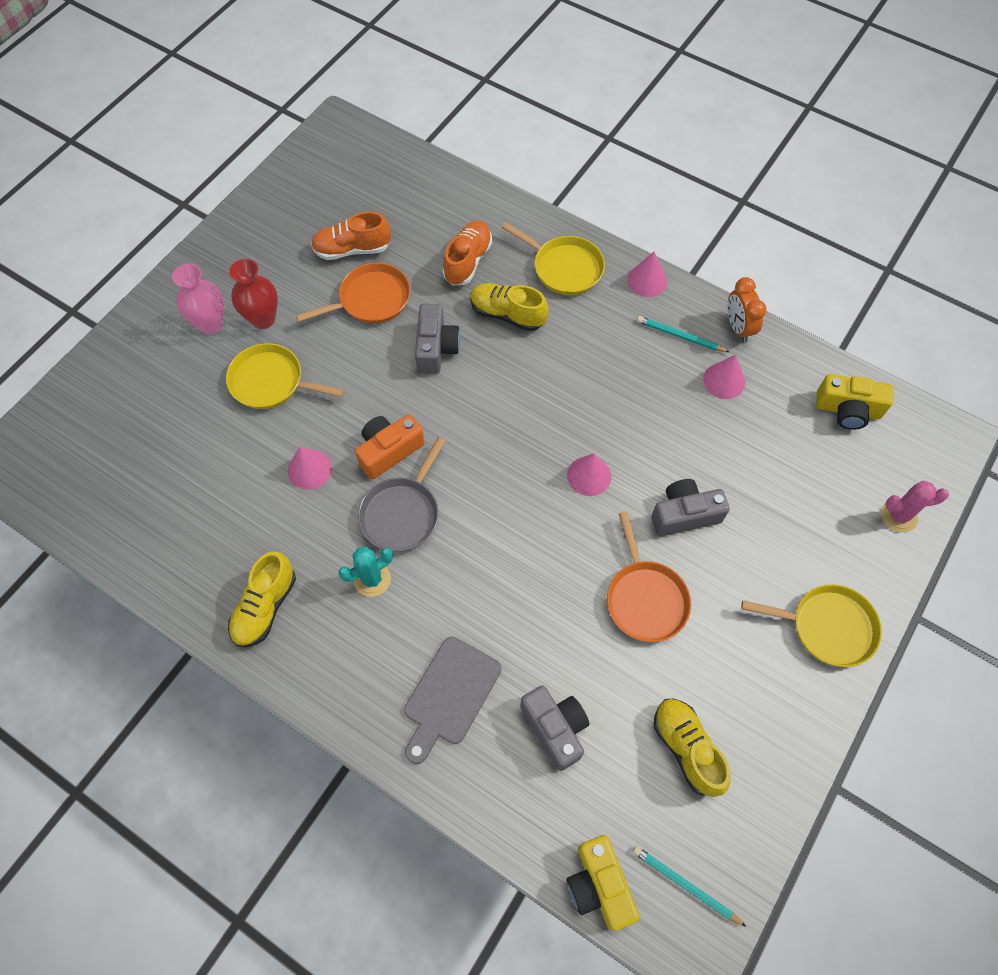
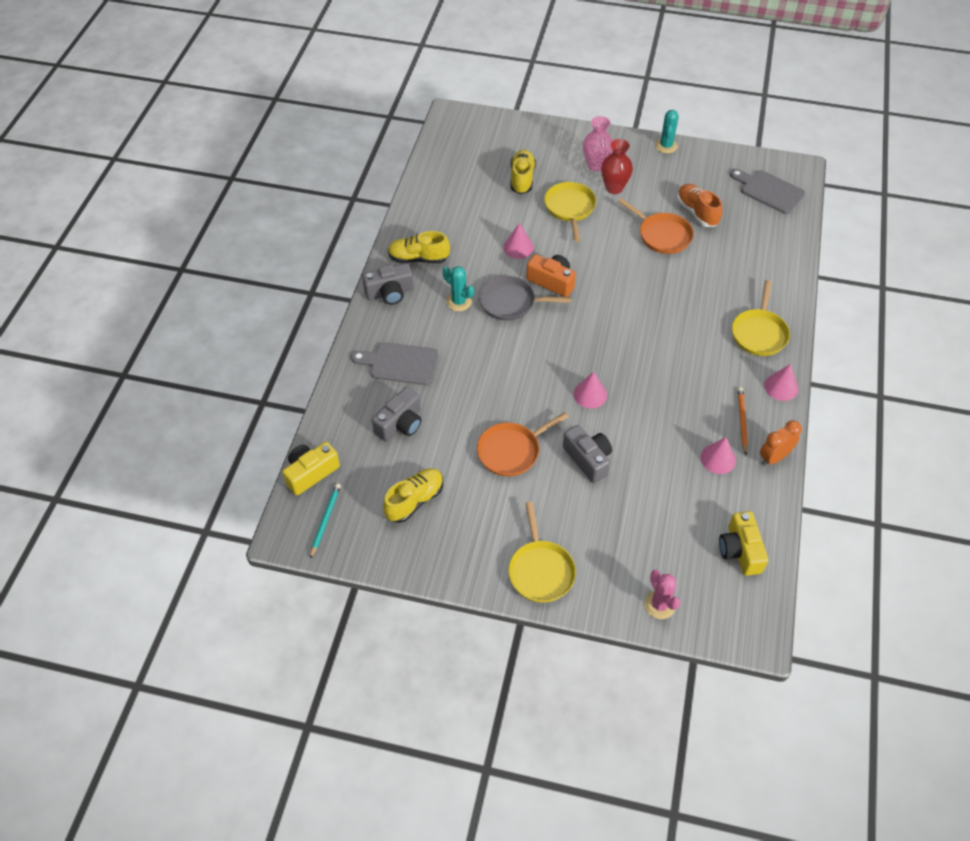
camera: 70 degrees right, 10 degrees down
(222, 234) = (666, 146): none -> turquoise cactus
(355, 166) = (769, 190): none -> grey cutting board
(436, 348) = (644, 281): grey camera -> grey camera (390, 293)
(468, 261) = (728, 276): orange shoe -> none
(507, 314) = (696, 311): yellow shoe -> yellow shoe (522, 179)
(680, 336) = (742, 421): turquoise pencil -> orange pencil

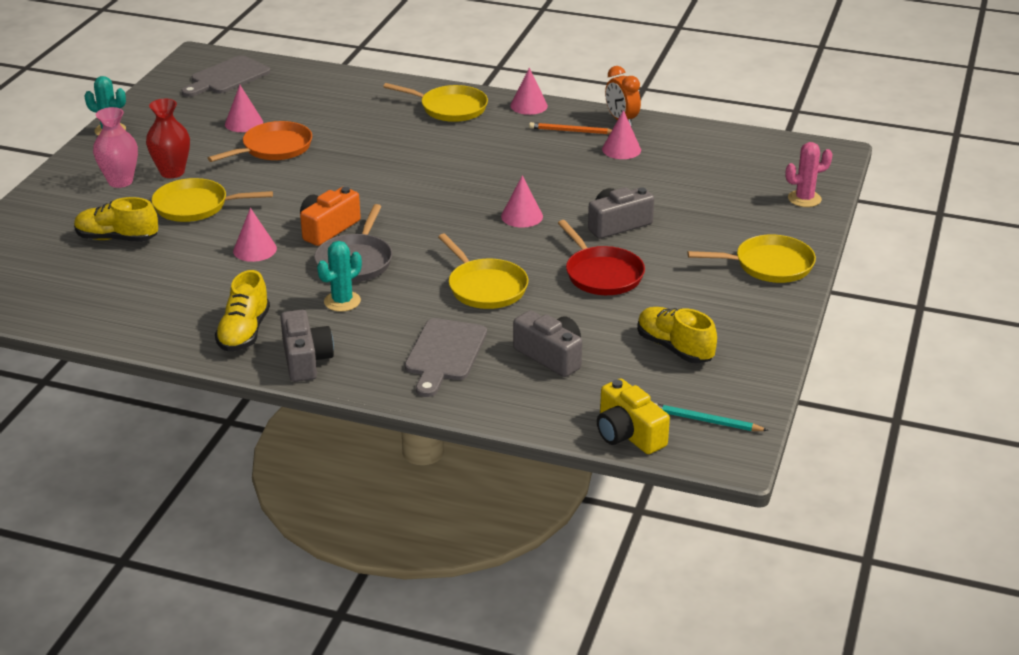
camera: 85 degrees left, 20 degrees down
(485, 379) = (485, 287): none -> yellow pan
(511, 451) = (602, 274): orange pan -> red pan
(697, 212) = (244, 123): orange shoe -> pink cone
(740, 550) = (736, 150): yellow camera -> none

